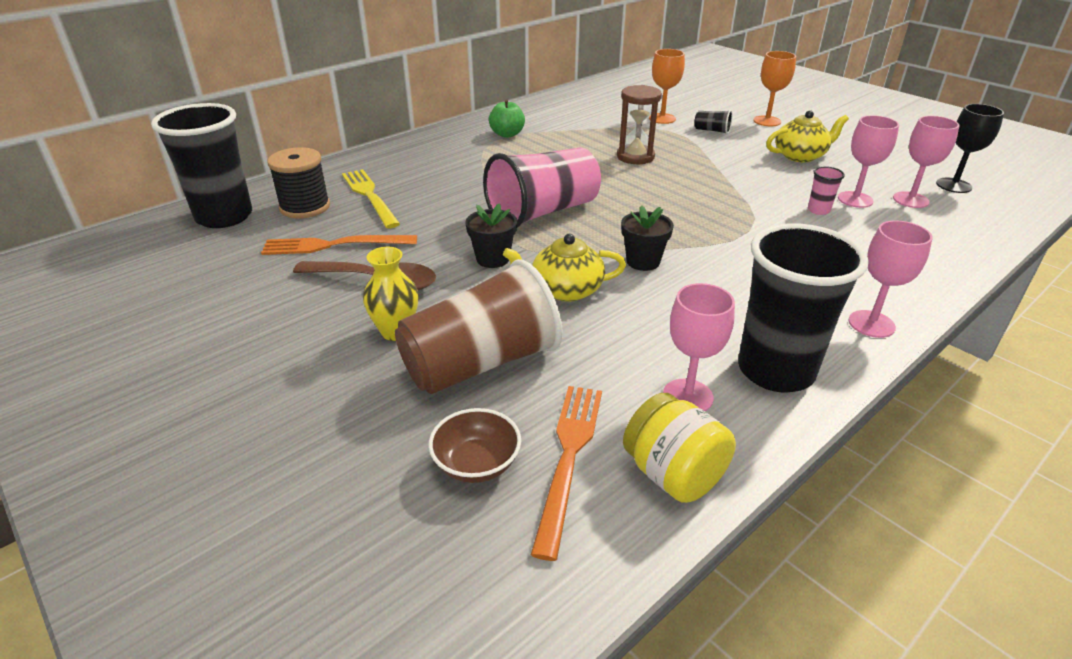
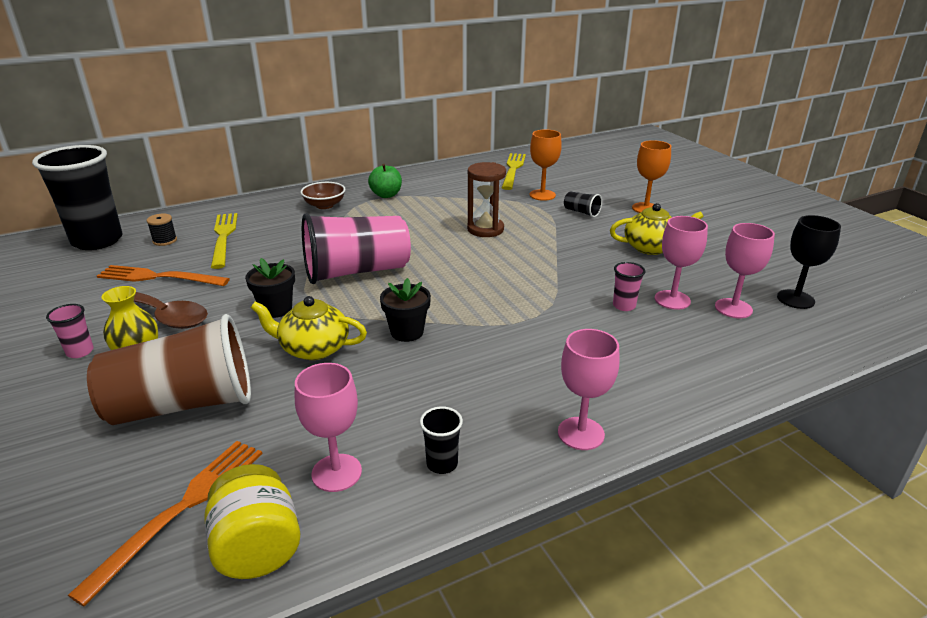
camera: 15 degrees right, 5 degrees down
(305, 207) = (165, 240): black spool -> black spool, size x0.53
(316, 331) = (80, 352): none -> pink cup
(476, 464) = (101, 498): brown bowl -> brown bowl (324, 205)
(613, 97) = (513, 169): none -> yellow fork
(775, 371) = (442, 464): black cup -> black cup, size x0.40

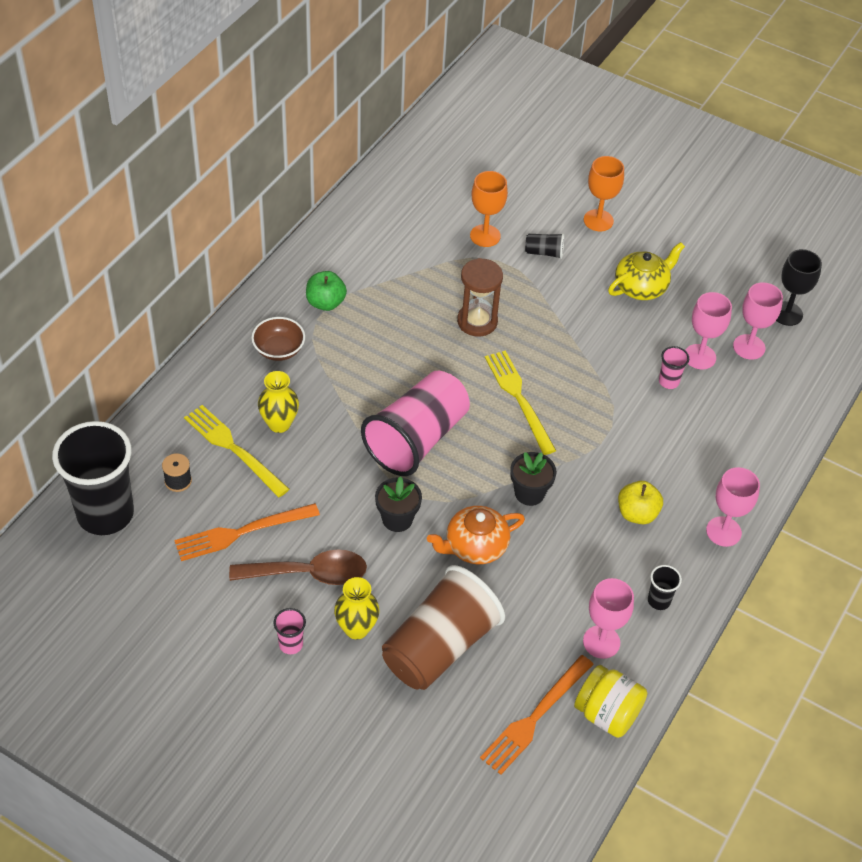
camera: 35 degrees left, 20 degrees up
(182, 509) = (535, 717): orange fork -> orange fork turned 135 degrees counterclockwise
(271, 235) = (279, 424): none -> yellow vase
(313, 348) = (475, 546): yellow teapot -> orange teapot
(496, 383) = (637, 513): none -> yellow apple
(513, 169) = (417, 195): yellow fork -> yellow fork (519, 398)

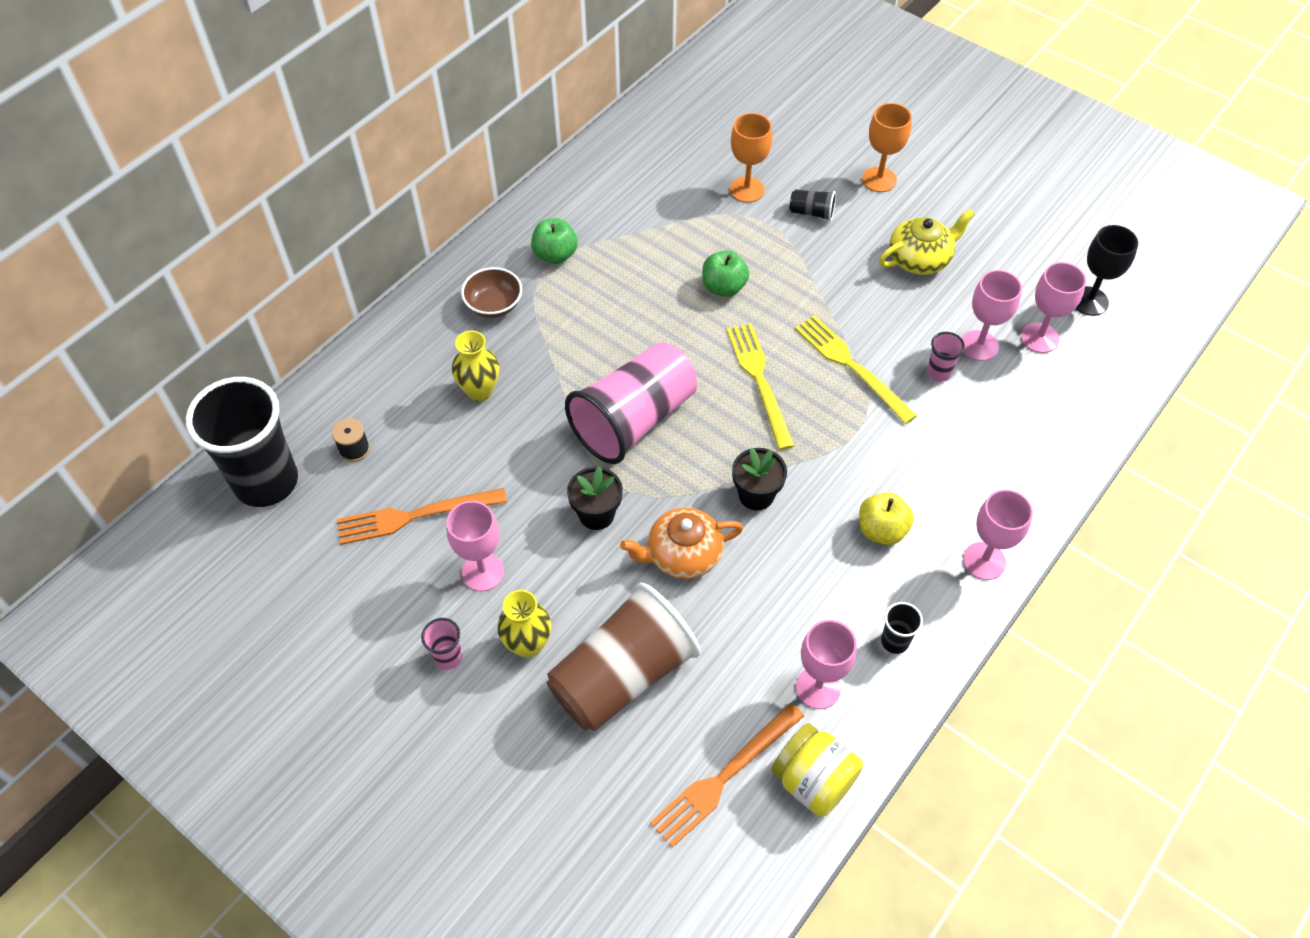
camera: 10 degrees right, 5 degrees up
(233, 448) = (423, 416): yellow fork -> yellow fork (851, 366)
(308, 573) = (483, 572): brown spoon -> pink goblet
(477, 321) = (723, 287): brown hourglass -> green apple

